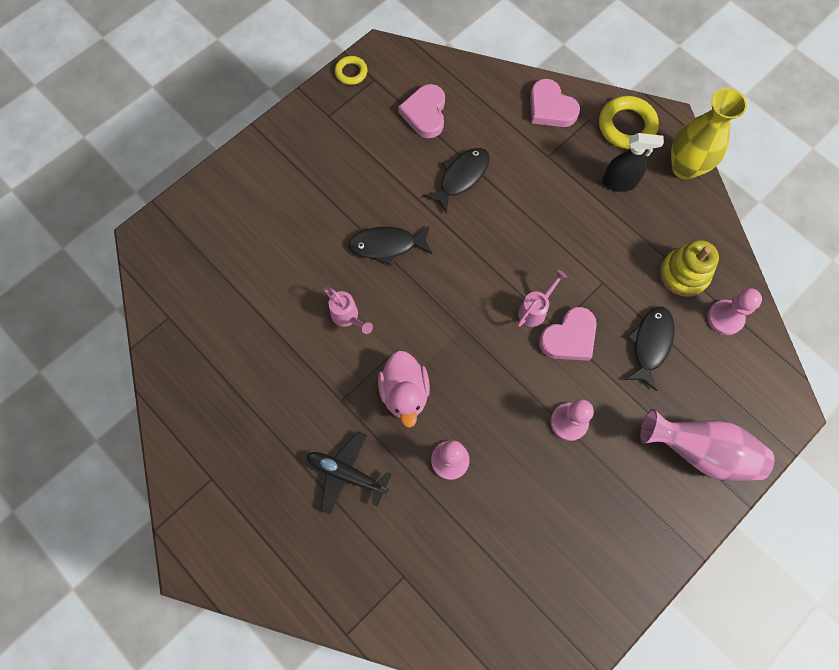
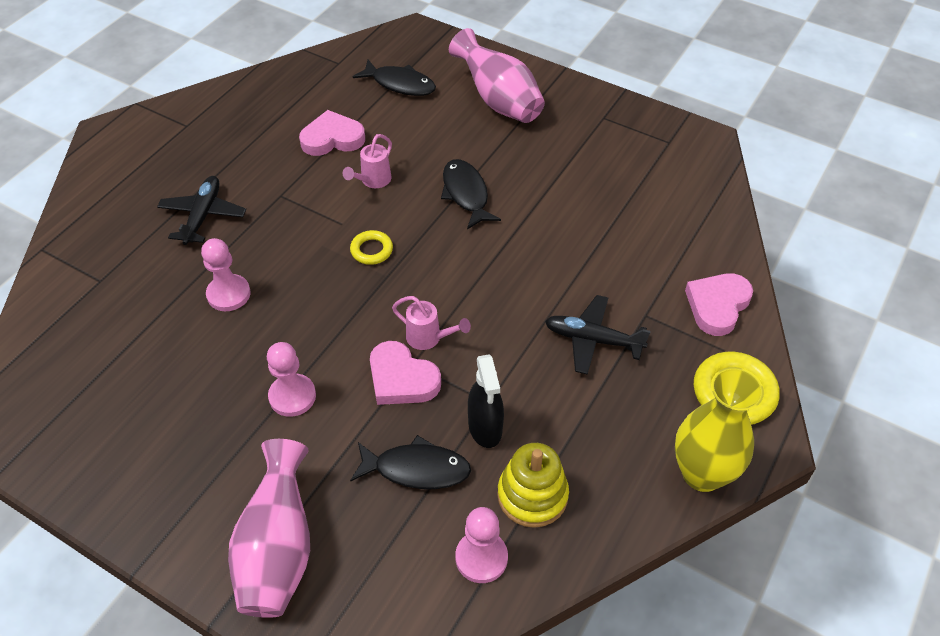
camera: 75 degrees right, 20 degrees down
(277, 190) = (498, 101): none -> pink vase
(351, 72) = (667, 122): yellow ring -> yellow ring (371, 250)
(404, 393) = (298, 242): pink duck -> none
(425, 113) = (646, 191): pink heart -> pink heart (332, 138)
(461, 177) = (577, 238): black fish -> black fish (400, 84)
(562, 197) = (592, 340): none -> black plane
(619, 182) = (642, 398): black spray bottle -> black spray bottle (485, 428)

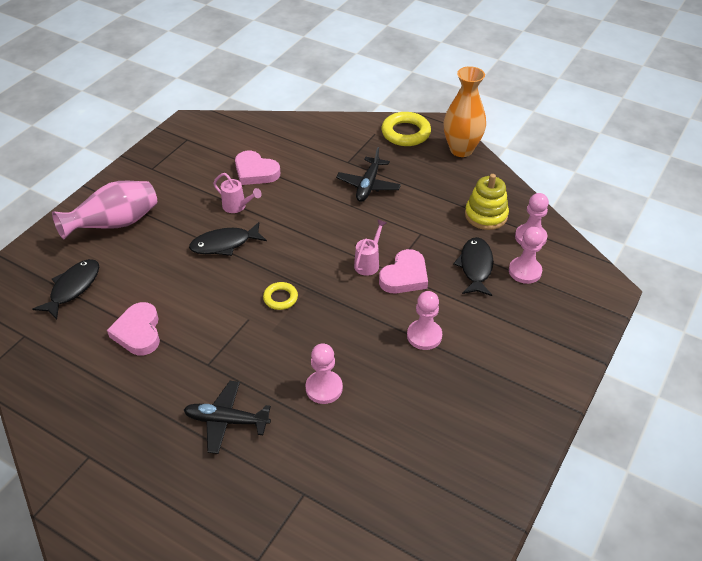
camera: 90 degrees left, 5 degrees down
(278, 550) = (546, 332): pink vase -> none
(372, 181) = (200, 301): pink watering can -> pink watering can (237, 207)
(404, 538) = (525, 271): none -> pink pawn
(485, 428) = (440, 235): black spray bottle -> none
(702, 473) = (461, 150): yellow vase -> orange vase
(717, 305) = (340, 132): pink heart -> pink heart (255, 172)

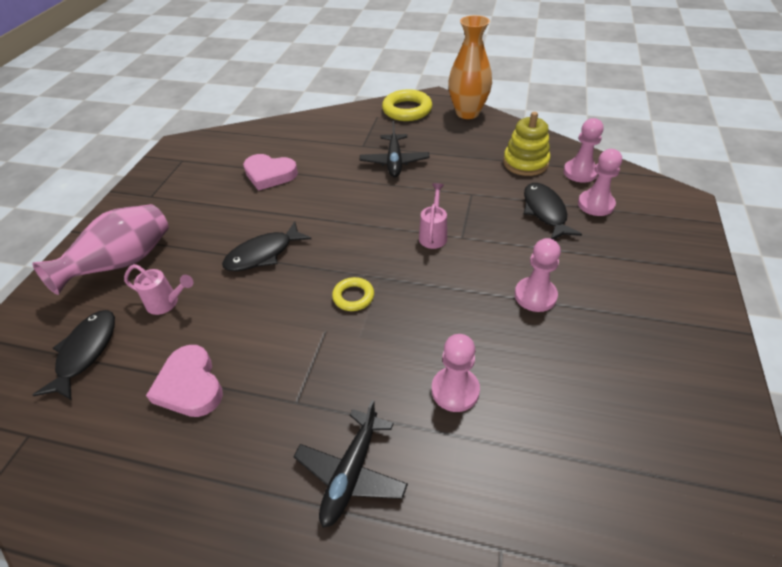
camera: 15 degrees left, 0 degrees up
(226, 421) = (351, 473): black plane -> black plane turned 60 degrees counterclockwise
(237, 207) = (263, 212): pink watering can -> pink watering can (167, 303)
(404, 276) = (479, 239): pink heart -> none

